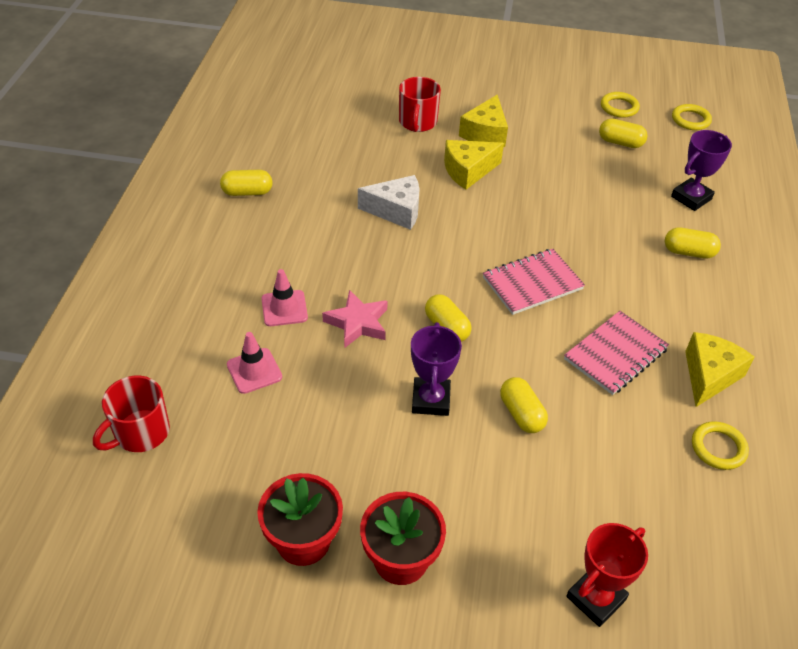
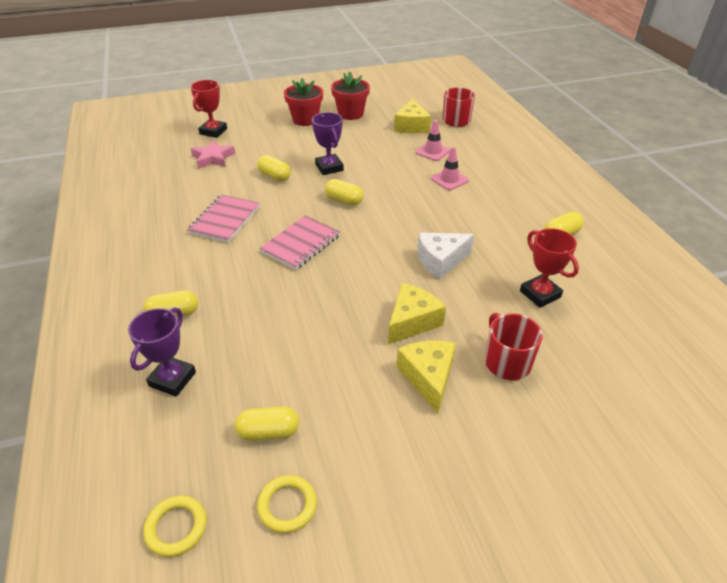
camera: 155 degrees right, 5 degrees down
(337, 152) = (540, 294): none -> red trophy
(358, 323) = (400, 186): pink star -> pink star (213, 158)
(709, 375) = (156, 228): yellow cheese -> yellow cheese (411, 126)
(718, 448) = (152, 194): yellow ring -> none

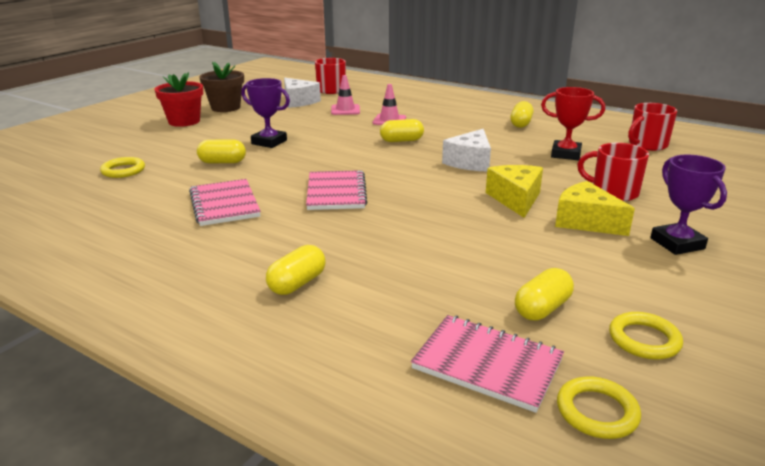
camera: 40 degrees left, 15 degrees down
(172, 379) = (388, 324): purple trophy -> purple trophy (677, 243)
(176, 447) = (487, 364): none -> pink notebook
(213, 131) = (86, 154): red trophy -> none
(213, 158) = (123, 170): pink star -> yellow ring
(344, 200) = (323, 156): yellow capsule -> yellow capsule (401, 140)
(350, 114) = (225, 108): red flower pot -> brown flower pot
(411, 126) = (299, 101): yellow cheese -> white cheese
(647, 324) = (647, 145): none -> red mug

